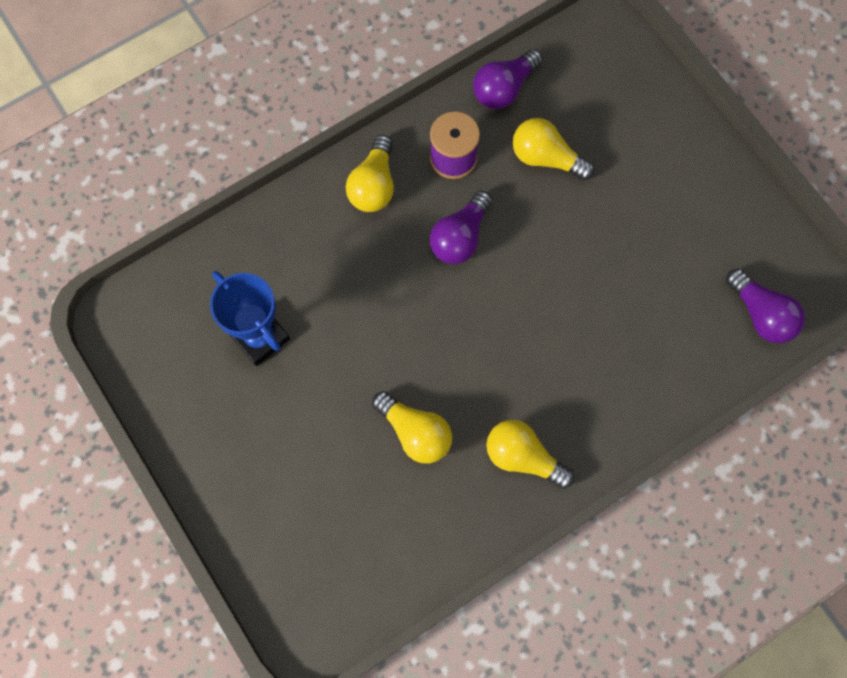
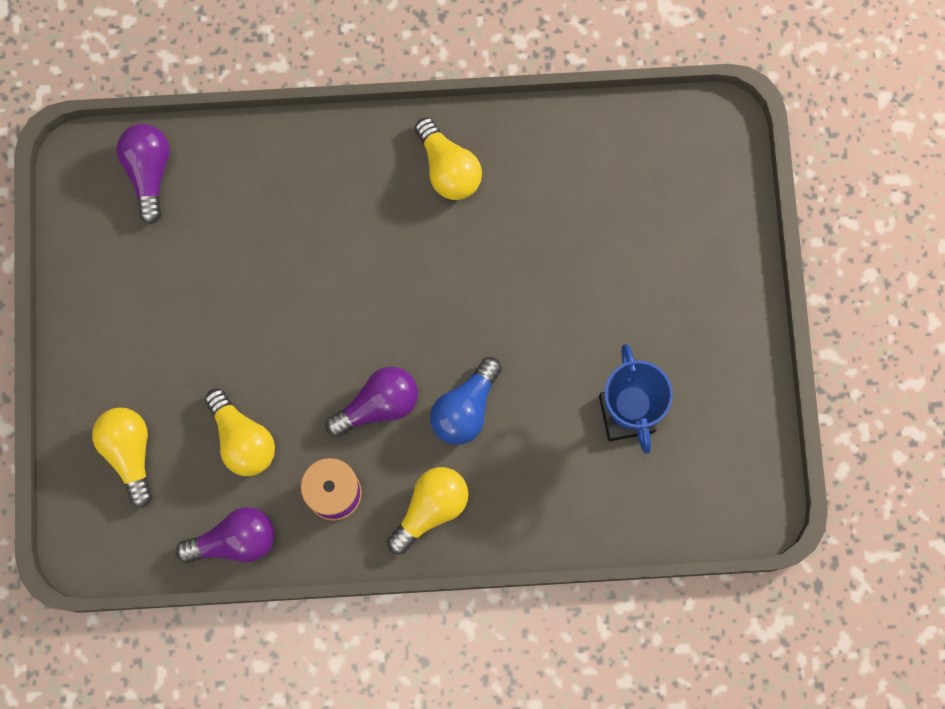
camera: 150 degrees left, 5 degrees up
(391, 271) = (465, 409): none -> blue light bulb
(415, 432) = (531, 243): yellow light bulb -> yellow light bulb (130, 453)

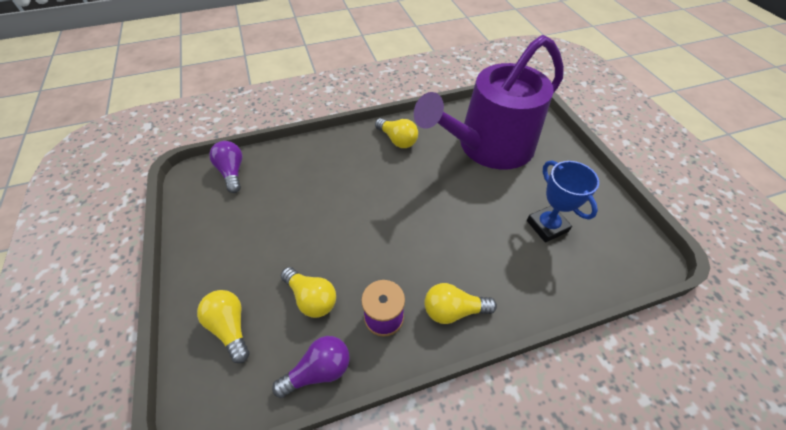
camera: 15 degrees left, 25 degrees down
(378, 405) = (397, 256): purple light bulb -> none
(430, 509) = (453, 310): yellow light bulb -> yellow light bulb turned 120 degrees counterclockwise
(465, 409) = (451, 245): blue light bulb -> none
(607, 226) = (489, 146): none -> purple watering can

